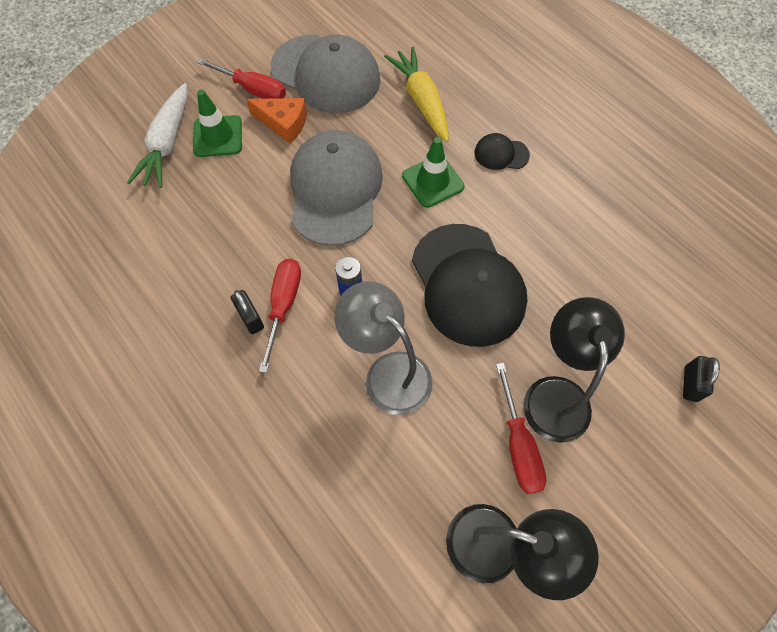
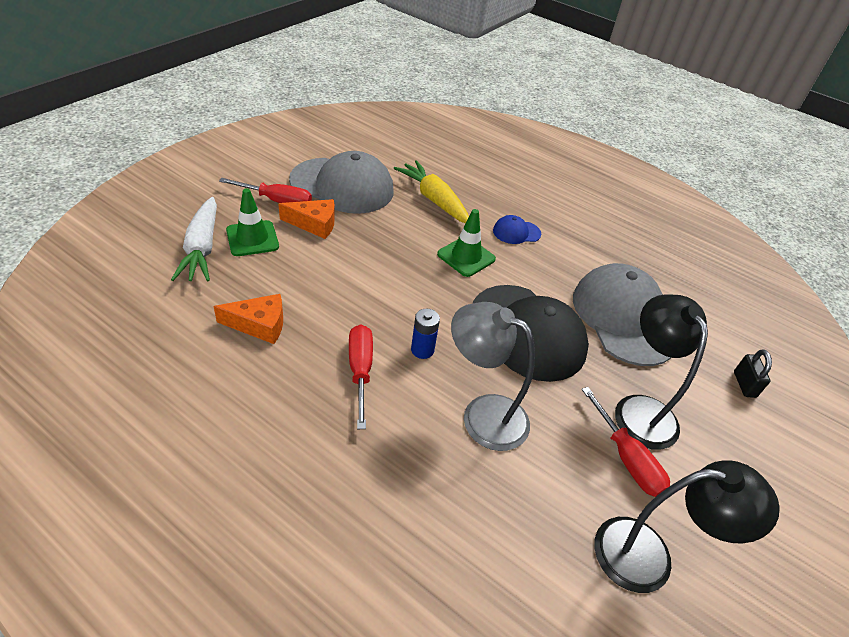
camera: 20 degrees left, 20 degrees down
(202, 241) = (259, 325): none -> orange cheese
(250, 318) = (330, 386): black padlock -> none
(335, 190) = (380, 271): grey cap -> grey cap (623, 317)
(501, 154) = (516, 232): black cap -> blue cap

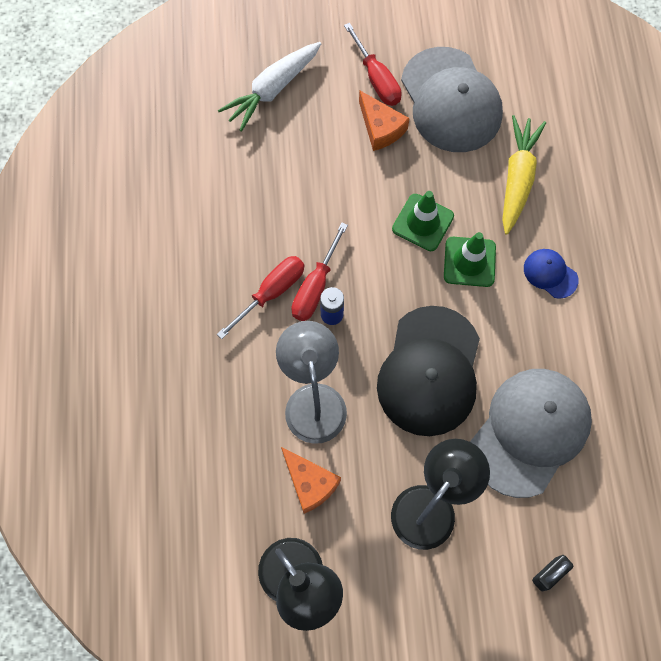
camera: 55 degrees right, 25 degrees up
(252, 238) = (317, 107): green traffic cone -> green traffic cone (423, 222)
(259, 325) = (245, 196): orange cheese -> orange cheese (310, 483)
(627, 459) = (370, 523): red screwdriver -> red screwdriver (315, 287)

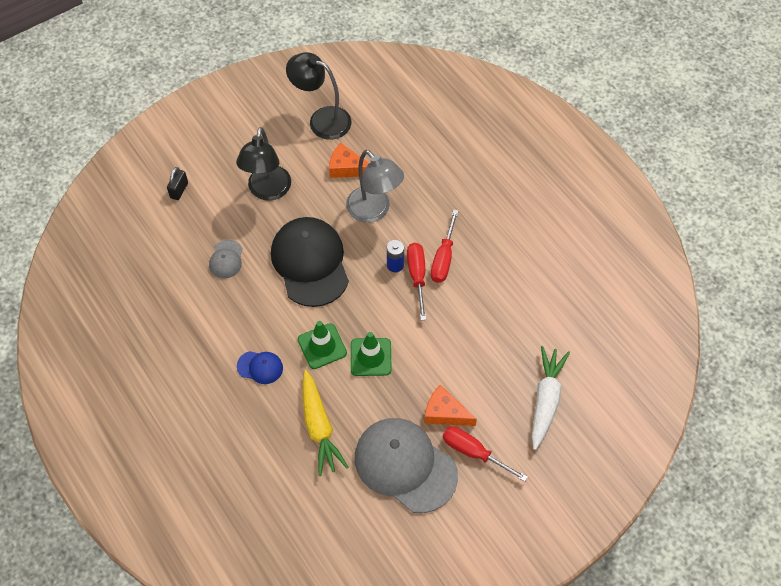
camera: 150 degrees right, 10 degrees down
(530, 432) = (226, 259): grey cap -> grey cap, size x0.44

